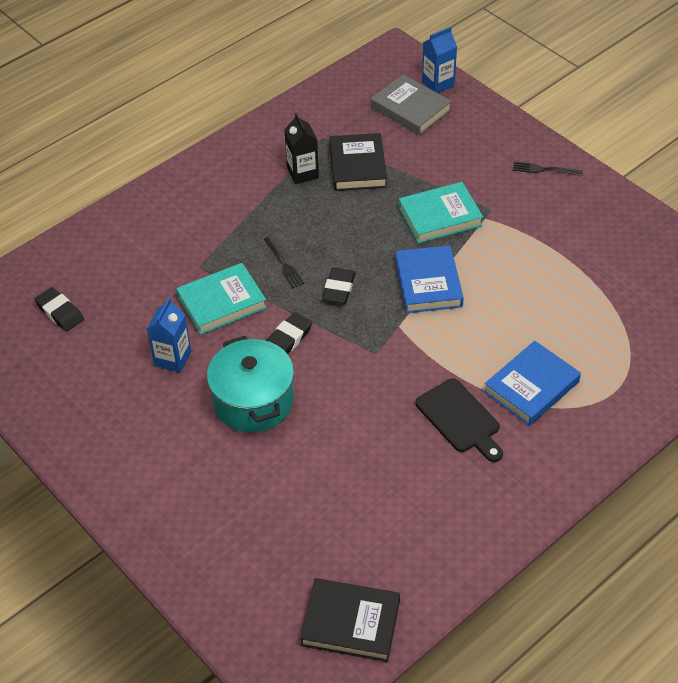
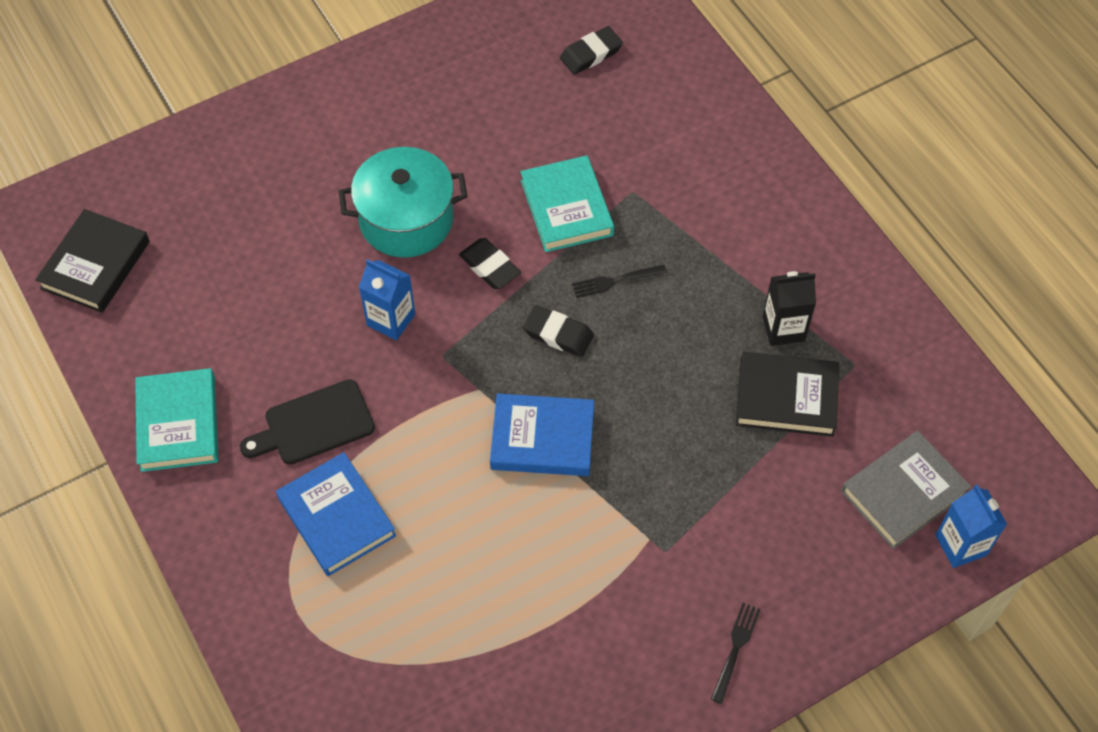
camera: 100 degrees right, 10 degrees up
(173, 358) = (492, 151): blue carton -> blue carton (391, 320)
(440, 216) = (664, 481): turquoise book -> turquoise book (178, 423)

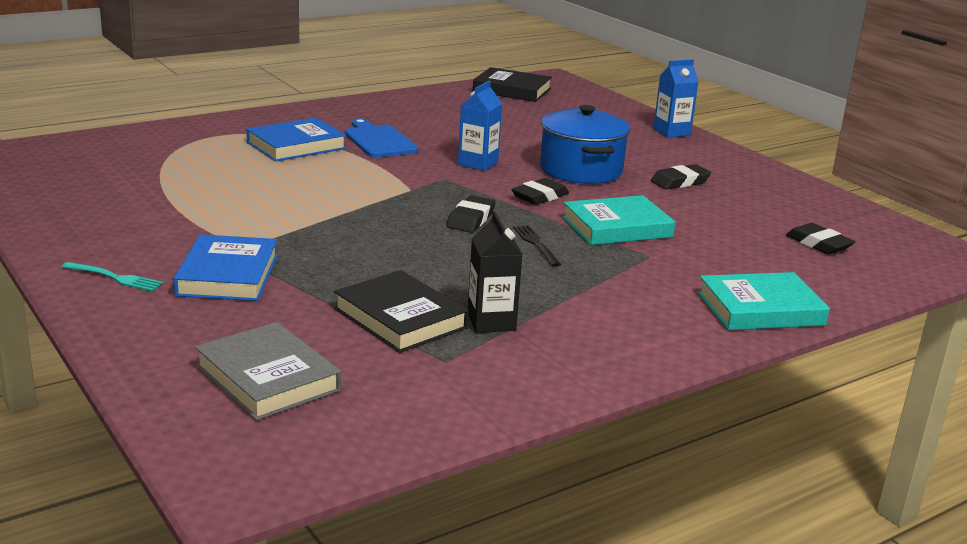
camera: 85 degrees right, 35 degrees down
(178, 423) = (382, 108): turquoise book -> turquoise book (760, 309)
(314, 425) = (378, 140): black cutting board -> blue cutting board
(406, 220) = (581, 170): turquoise pot -> blue pot
(436, 133) = (680, 182): none -> black eraser
(542, 439) = (359, 210): blue book -> blue book (227, 275)
(735, 649) = (115, 277): black fork -> turquoise fork
(786, 397) = (400, 318): black book -> black book turned 45 degrees counterclockwise
(961, 545) = (186, 410): blue carton -> blue carton (671, 132)

